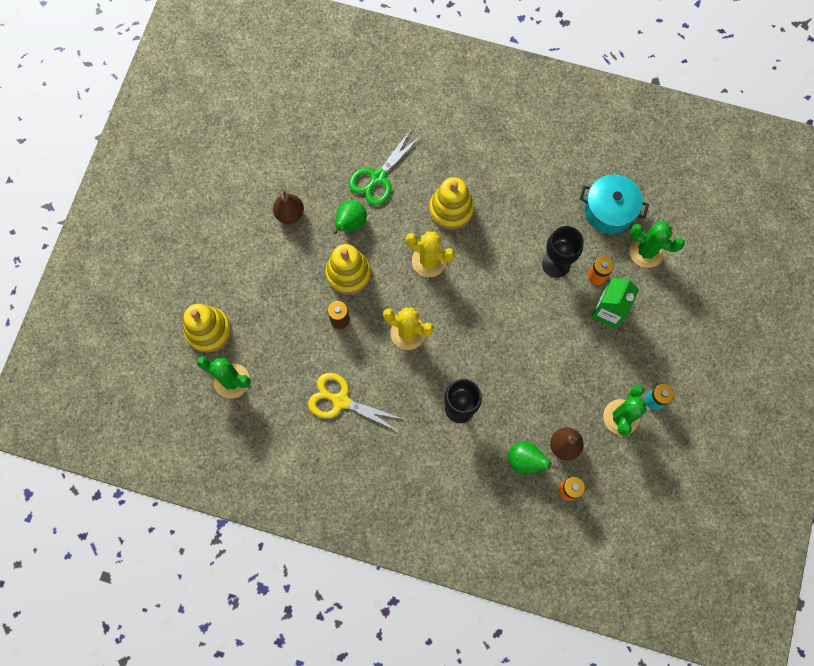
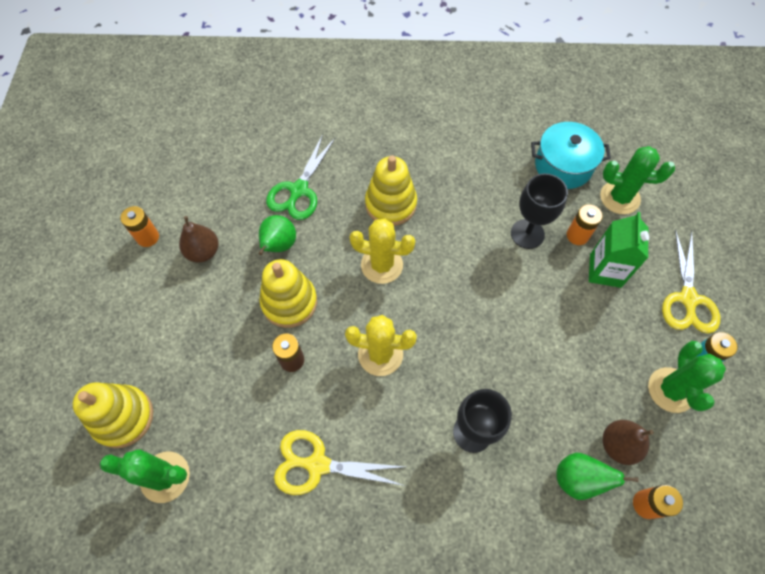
camera: 15 degrees left, 10 degrees down
(248, 190) = (148, 237): none -> orange battery
(665, 352) = (688, 299): none -> yellow scissors

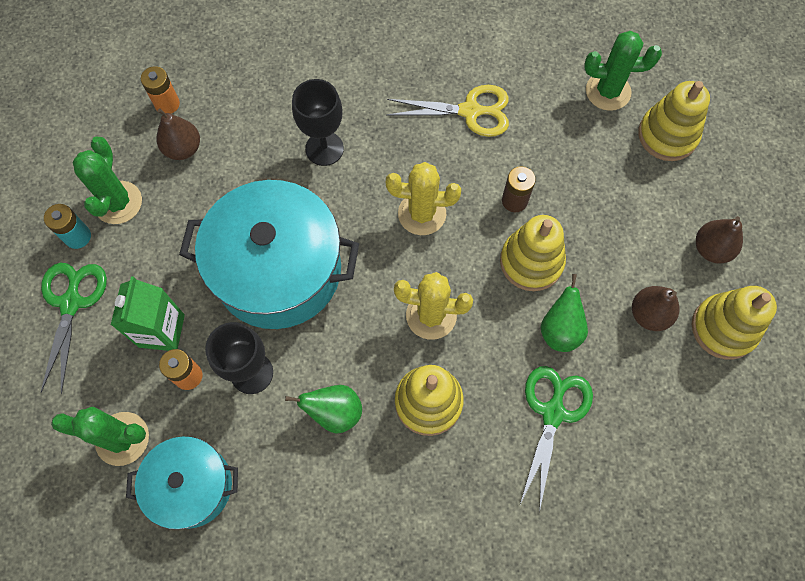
camera: 175 degrees right, 5 degrees up
(130, 300) = (711, 249): none -> brown pear
(148, 237) = (723, 328): orange battery -> yellow stacking toy
(511, 313) = (278, 270): none -> turquoise pot
(578, 479) = (226, 118): green pear -> green pear (335, 412)
(688, 299) = (71, 303): yellow scissors -> green scissors

